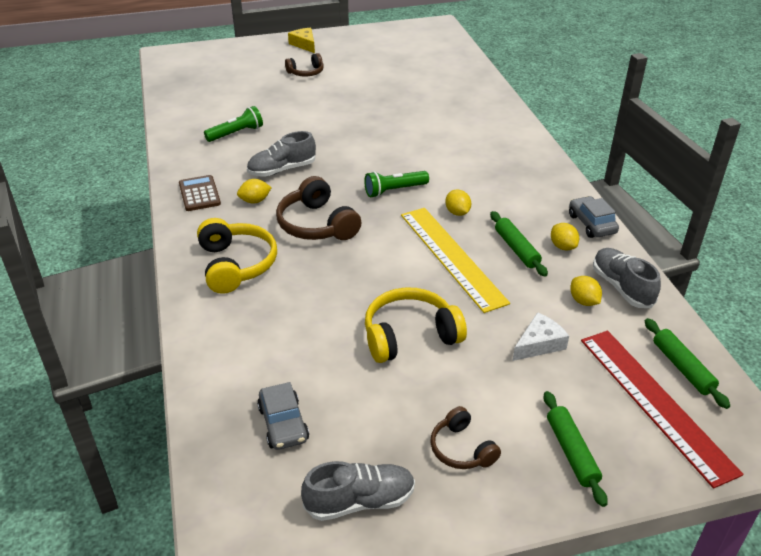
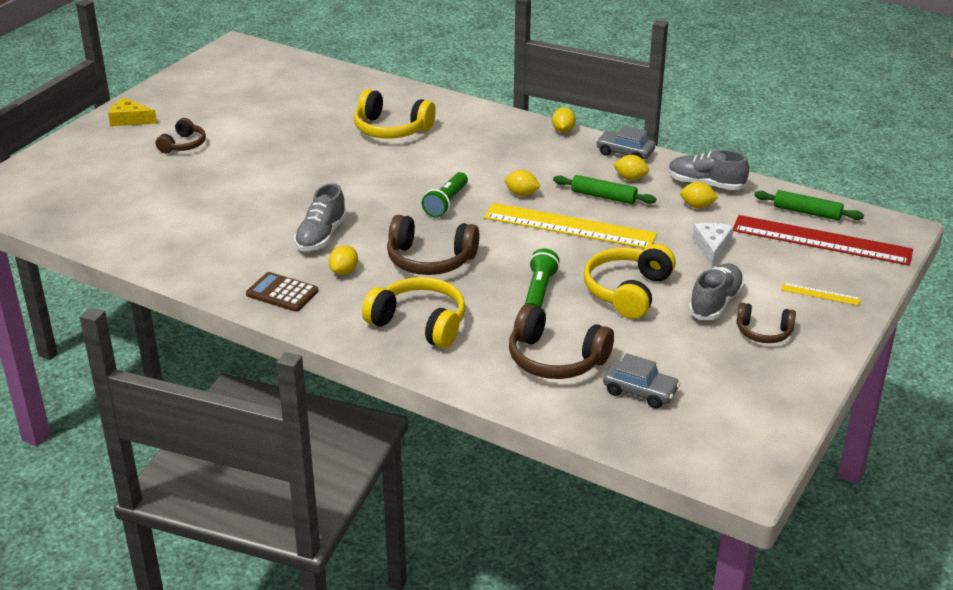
camera: 45 degrees left, 5 degrees down
(236, 133) = (218, 229): green flashlight -> green flashlight (539, 291)
(271, 353) = (555, 359): none -> brown headphones
(360, 501) = (755, 397): grey shoe -> grey shoe (715, 303)
(444, 121) = (391, 129): none -> yellow headphones
(569, 181) = (563, 130): none -> yellow lemon
(571, 452) = (820, 294): green rolling pin -> yellow ruler

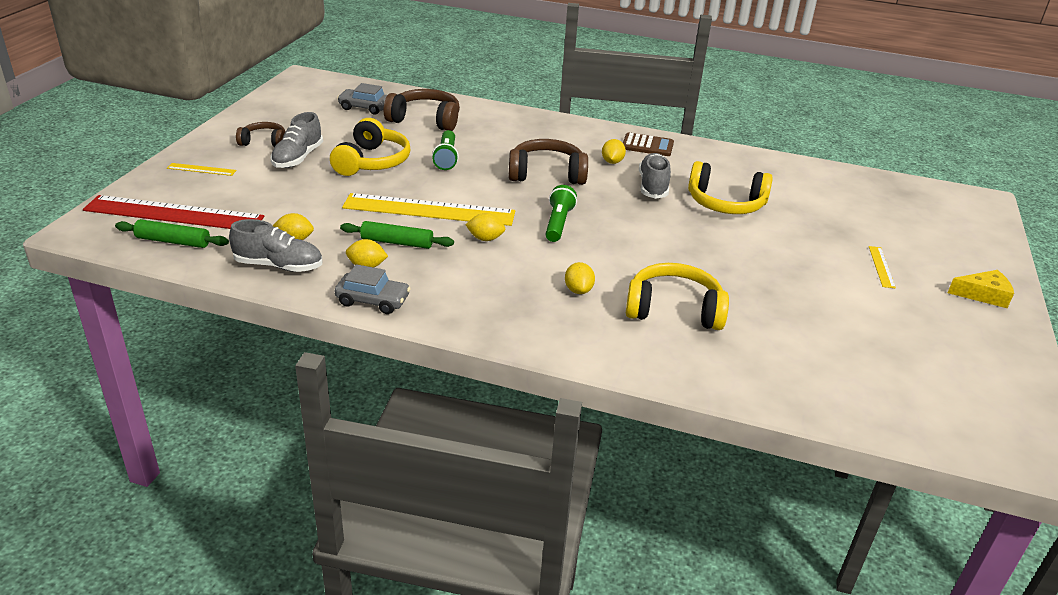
camera: 165 degrees right, 0 degrees up
(183, 145) = (881, 266): brown headphones -> yellow ruler
(419, 323) = (531, 134): yellow headphones -> yellow headphones (725, 203)
(563, 130) = (456, 329): yellow lemon -> yellow lemon (578, 290)
(712, 247) = (289, 200): white cheese -> none

